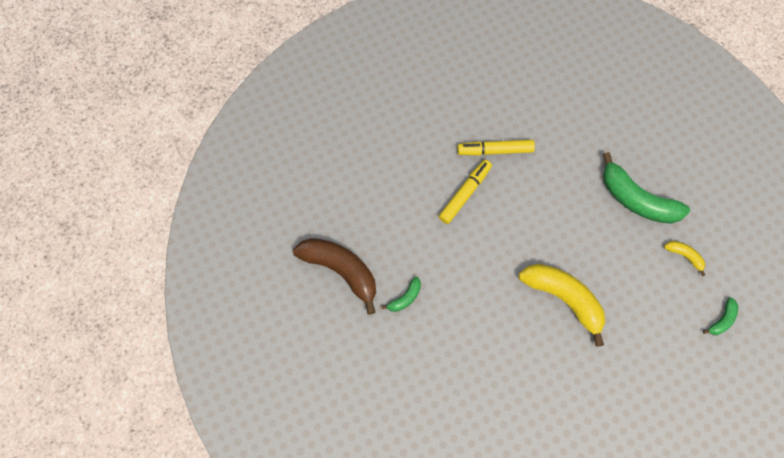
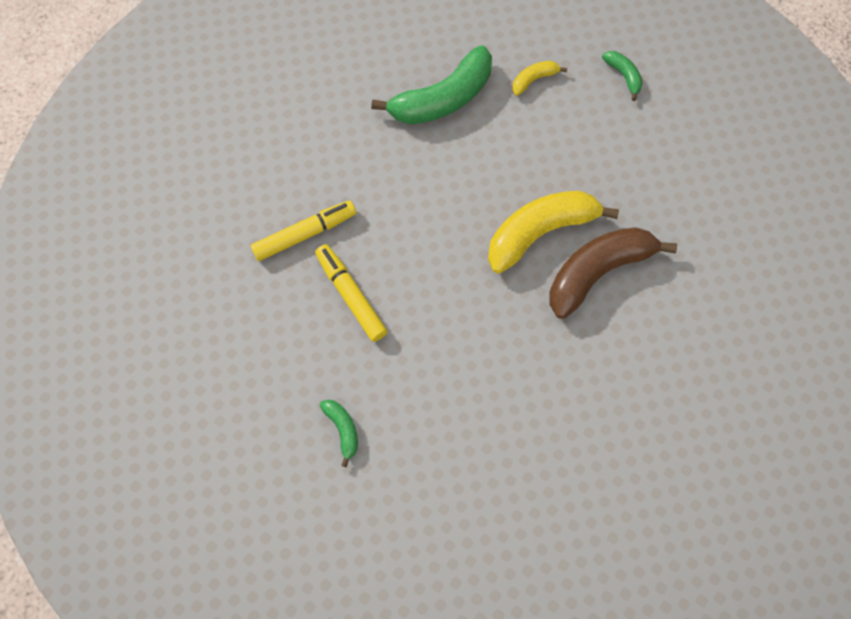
camera: 70 degrees left, 0 degrees up
(341, 270) = (397, 504): brown banana -> brown banana (597, 272)
(405, 298) = (469, 429): green banana -> green banana (343, 429)
(495, 150) = (305, 234): yellow marker -> yellow marker turned 135 degrees counterclockwise

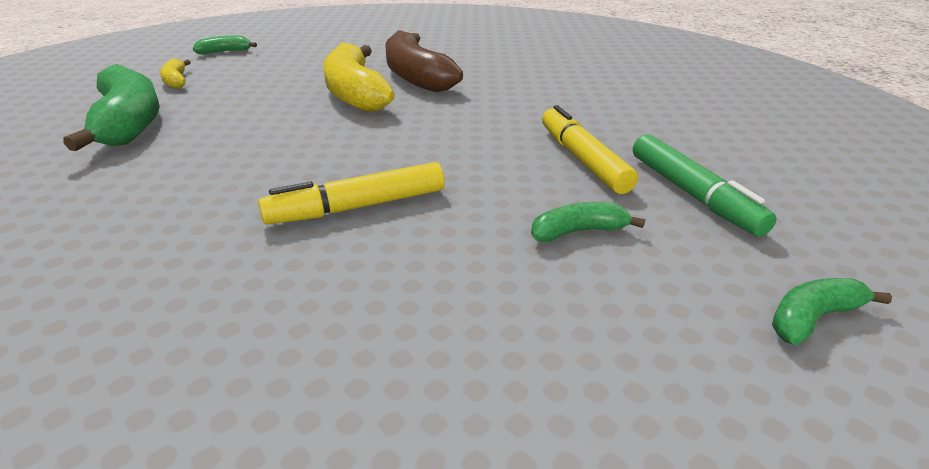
camera: 80 degrees left, 35 degrees down
(279, 549) = (812, 318): none -> green banana
(305, 234) = (215, 241): yellow marker -> yellow marker (582, 159)
(402, 508) = (692, 194): none -> green marker

